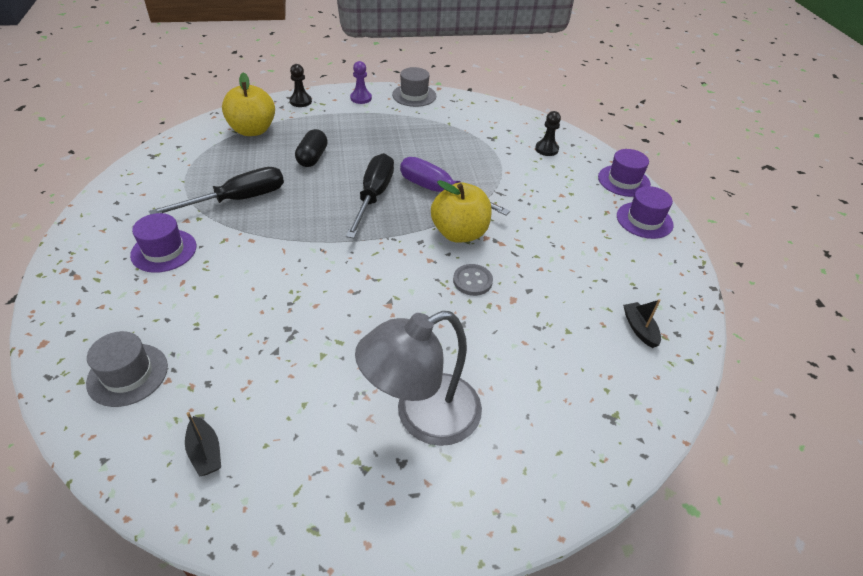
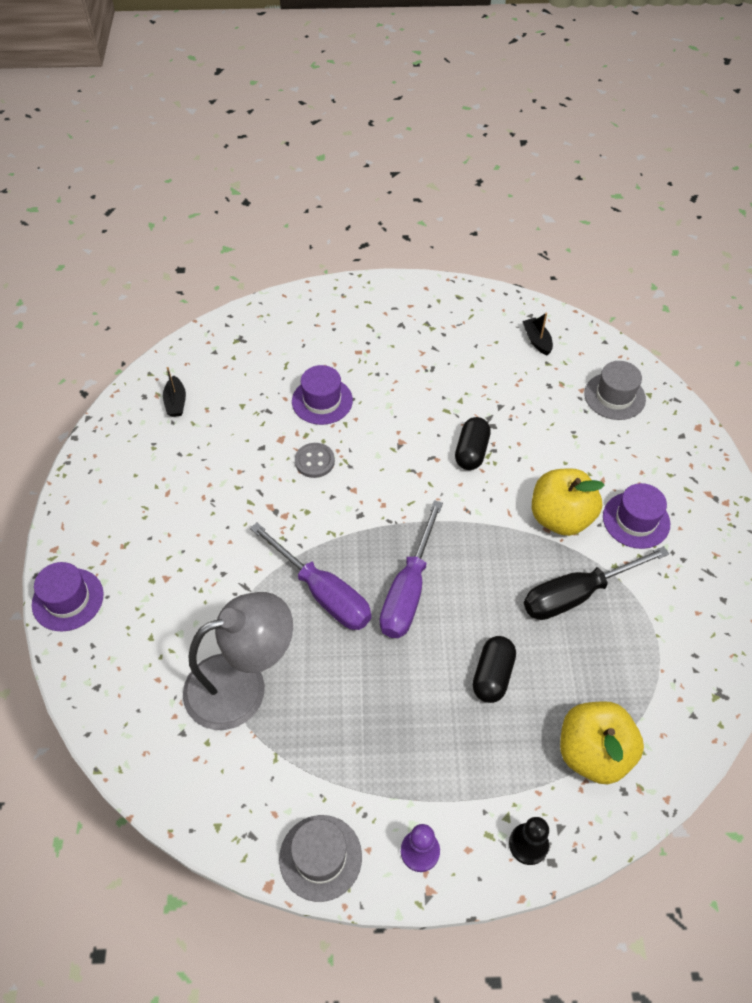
camera: 170 degrees left, 10 degrees up
(314, 299) = (471, 452): none -> black capsule
(373, 196) = (408, 590): black screwdriver -> purple screwdriver
(422, 416) = (382, 350): grey lamp -> grey lamp (242, 685)
(459, 233) = (313, 523): yellow apple -> yellow apple (560, 517)
(546, 149) = (142, 677): black pawn -> none
(644, 220) = (86, 529): purple hat -> purple hat (322, 401)

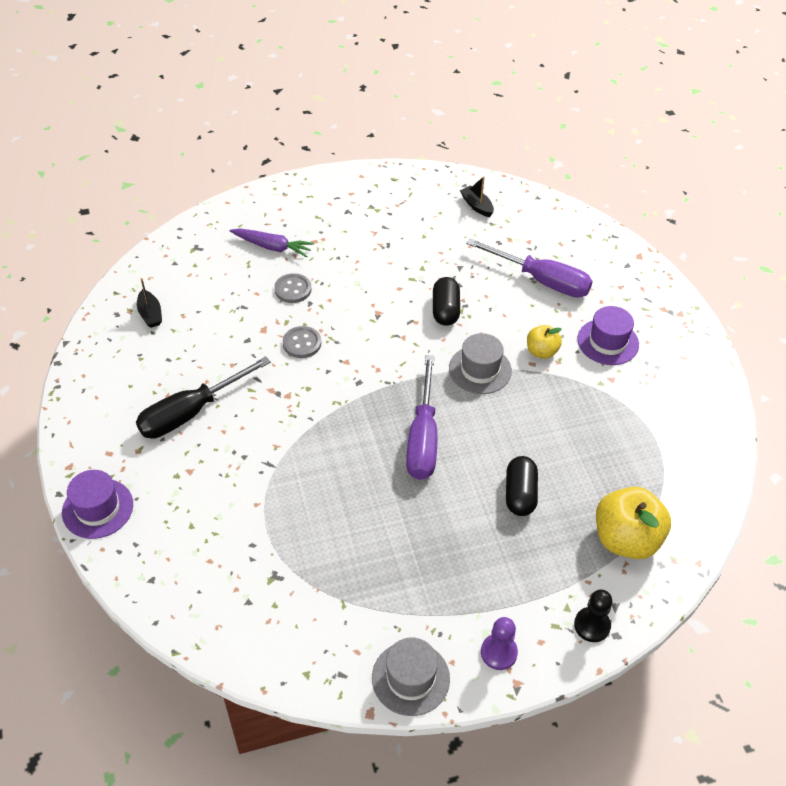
camera: 15 degrees left, 5 degrees down
(242, 685) = (292, 549): grey lamp -> none
(315, 351) = (272, 247): none -> purple carrot
(322, 401) = (293, 289): purple hat -> grey button
(323, 593) = (344, 455): purple screwdriver -> purple screwdriver (541, 280)
(560, 517) = (541, 351): yellow apple -> yellow apple, size x0.55
(577, 594) = (574, 412): black screwdriver -> black screwdriver (191, 412)
(614, 396) = (559, 242): grey hat -> grey hat (480, 370)

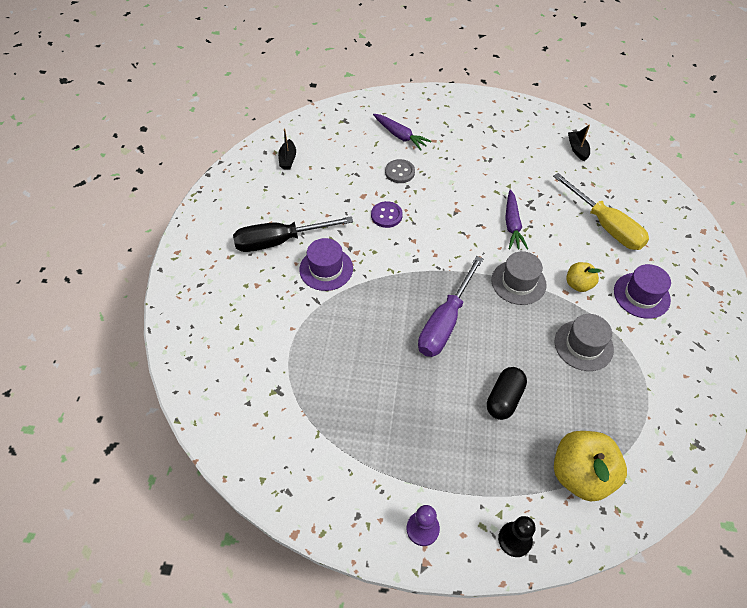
camera: 25 degrees right, 5 degrees up
(97, 508) = (180, 290): purple hat -> purple hat (326, 269)
(302, 343) = (386, 215): grey button -> purple button
(410, 678) = (340, 519): grey hat -> grey hat (583, 345)
(445, 310) = (512, 225): black capsule -> purple carrot
(541, 280) = (605, 225): purple screwdriver -> yellow screwdriver

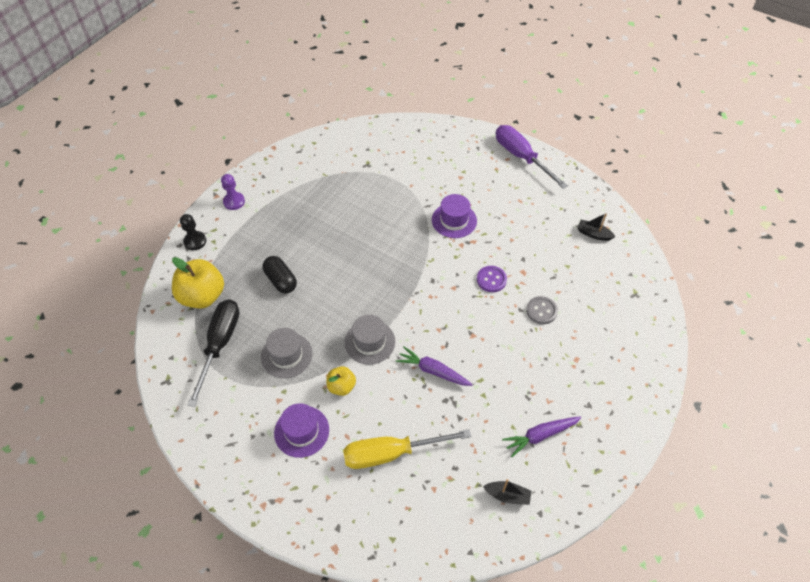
camera: 115 degrees right, 0 degrees up
(280, 241) = (497, 201): black screwdriver -> black screwdriver (219, 345)
(400, 136) = (594, 332): purple carrot -> purple carrot (540, 435)
(445, 322) = (363, 274): purple screwdriver -> purple screwdriver (521, 157)

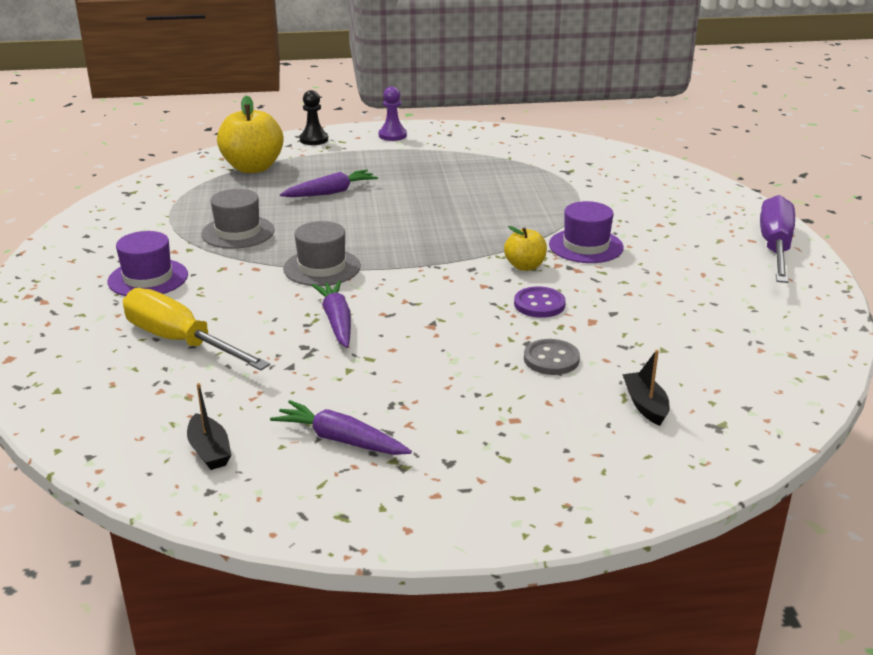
camera: 50 degrees right, 25 degrees down
(219, 345) = (205, 197): black screwdriver -> none
(281, 280) = (331, 192): black capsule -> purple carrot
(341, 386) = (237, 276): yellow apple -> yellow apple (525, 266)
(593, 234) = (758, 348): black boat -> black boat (645, 405)

